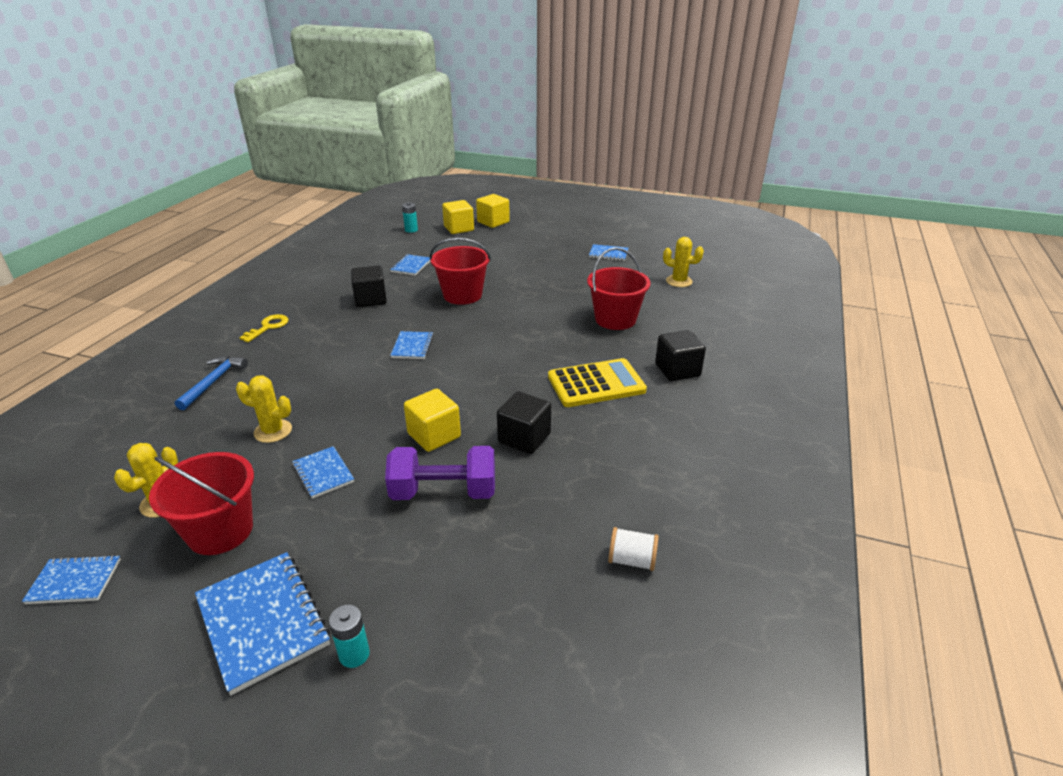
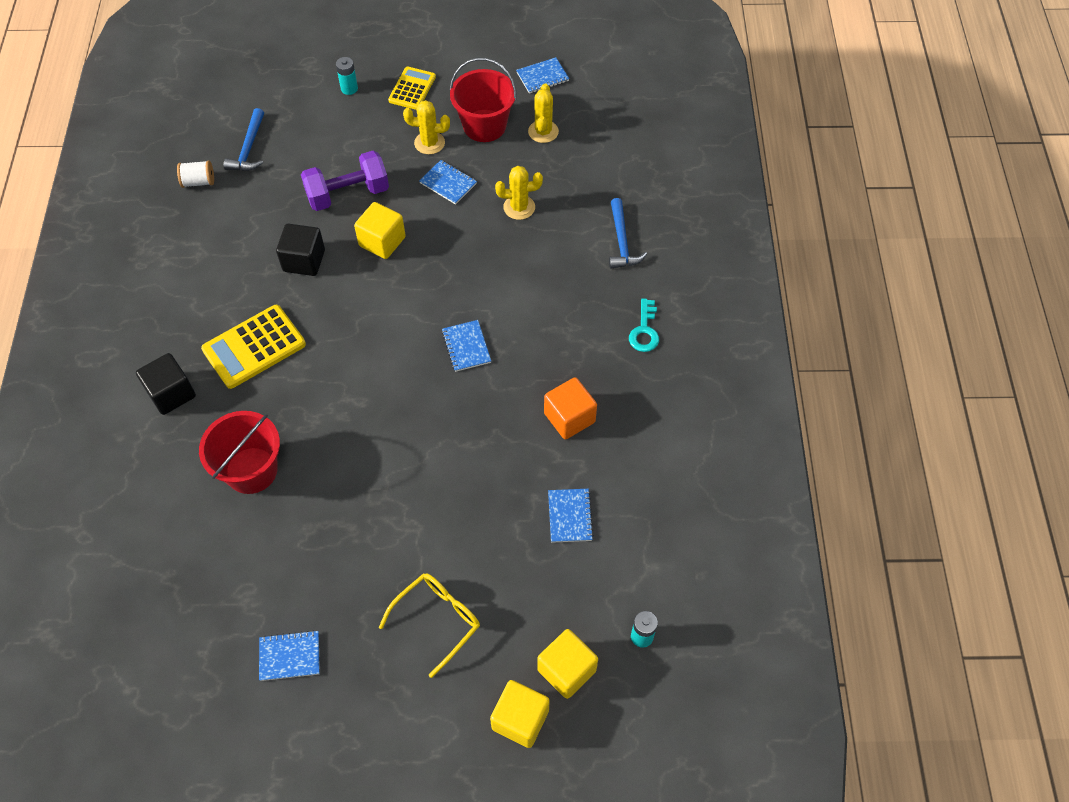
camera: 160 degrees right, 25 degrees up
(263, 621) = (412, 89): blue notebook -> yellow calculator
(268, 327) = (644, 331): yellow key -> turquoise key
(371, 300) = (569, 418): black cube -> orange cube
(462, 295) = (461, 465): red bucket -> none
(517, 250) = (437, 620): none -> yellow glasses
(550, 592) = (249, 148): none -> blue hammer
(679, 281) = (173, 599): yellow cactus -> yellow cactus (429, 143)

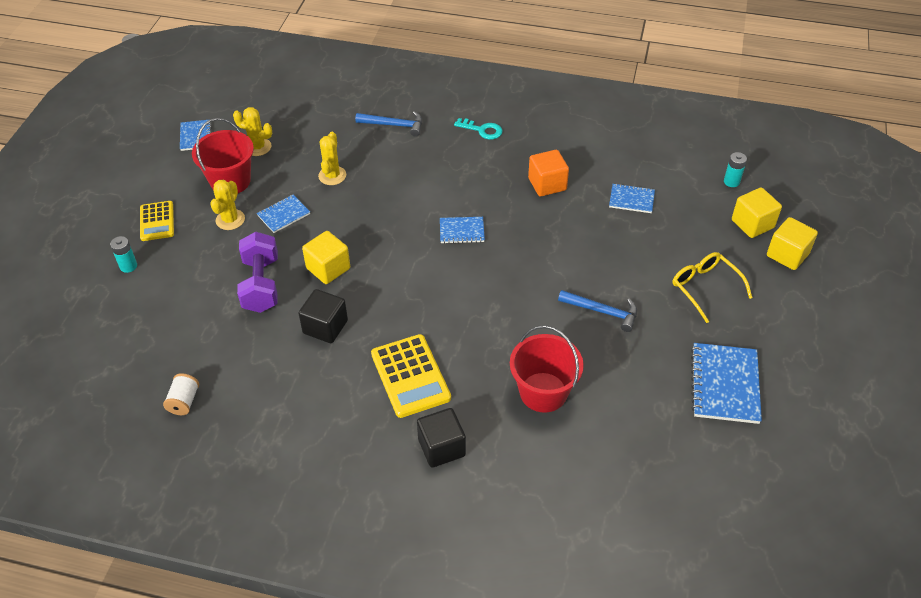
camera: 75 degrees left, 10 degrees down
(249, 148) = (161, 354): blue hammer -> blue hammer (602, 312)
(290, 656) = (724, 385): blue notebook -> blue notebook, size x1.74
(412, 89) = (157, 221): yellow calculator -> yellow calculator turned 135 degrees counterclockwise

